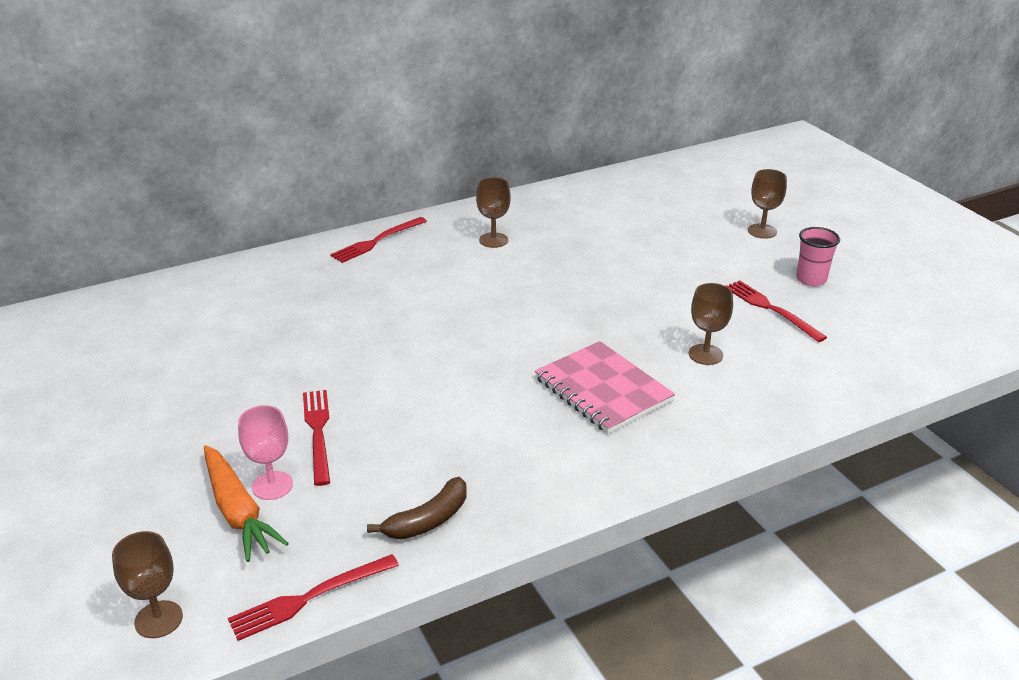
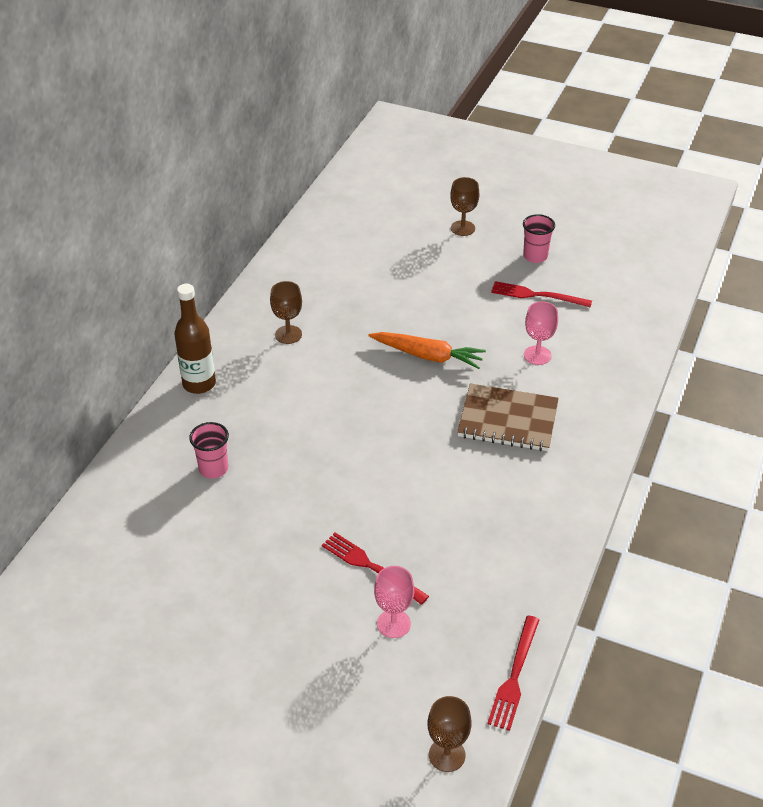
camera: 40 degrees left, 10 degrees up
(238, 511) = (396, 656): orange carrot -> orange carrot (428, 356)
(304, 299) = (213, 469): none -> pink cup
(377, 241) = (199, 384): red fork -> brown bottle
(428, 520) = (517, 580): brown banana -> none
(602, 390) = (508, 420): pink notebook -> brown notebook
(705, 354) = (537, 355): brown goblet -> pink goblet

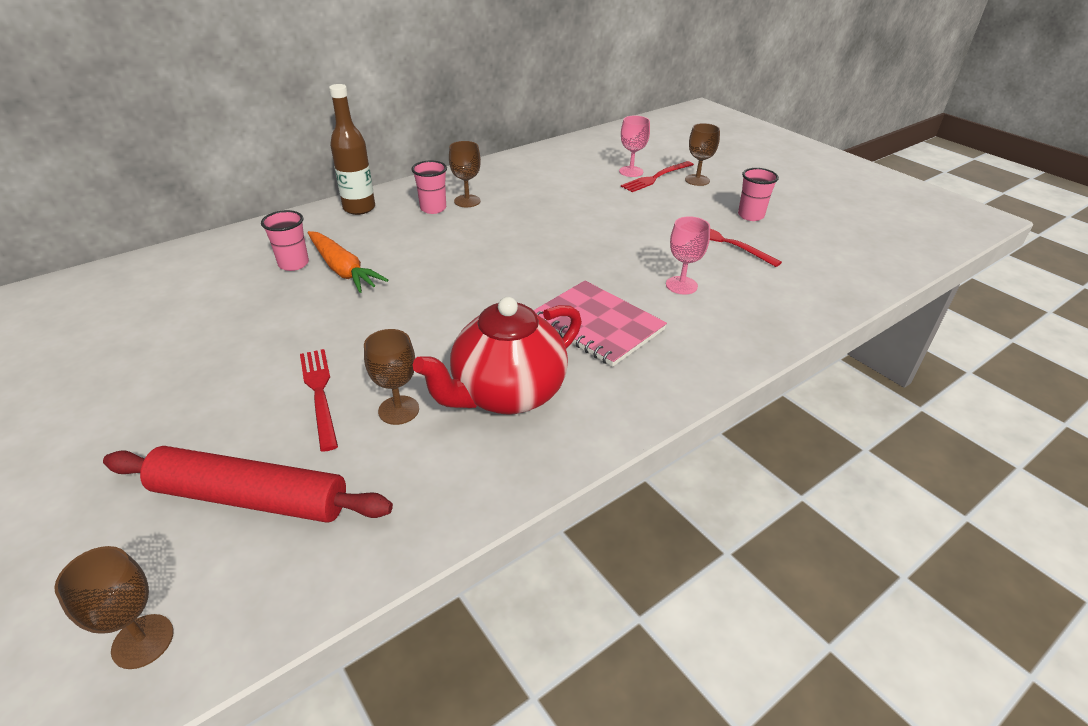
camera: 30 degrees right, 5 degrees down
(267, 356) = (433, 208): none -> pink cup
(393, 623) = (274, 457): pink goblet -> pink goblet (631, 171)
(410, 654) = (251, 497): none -> red rolling pin
(428, 356) = (570, 251): orange carrot -> orange carrot (343, 270)
(439, 552) = (398, 410): none -> brown goblet
(497, 505) = (507, 394): none -> red teapot
(508, 420) = (597, 325): brown notebook -> pink notebook
(514, 676) = (327, 587): red fork -> red fork (656, 177)

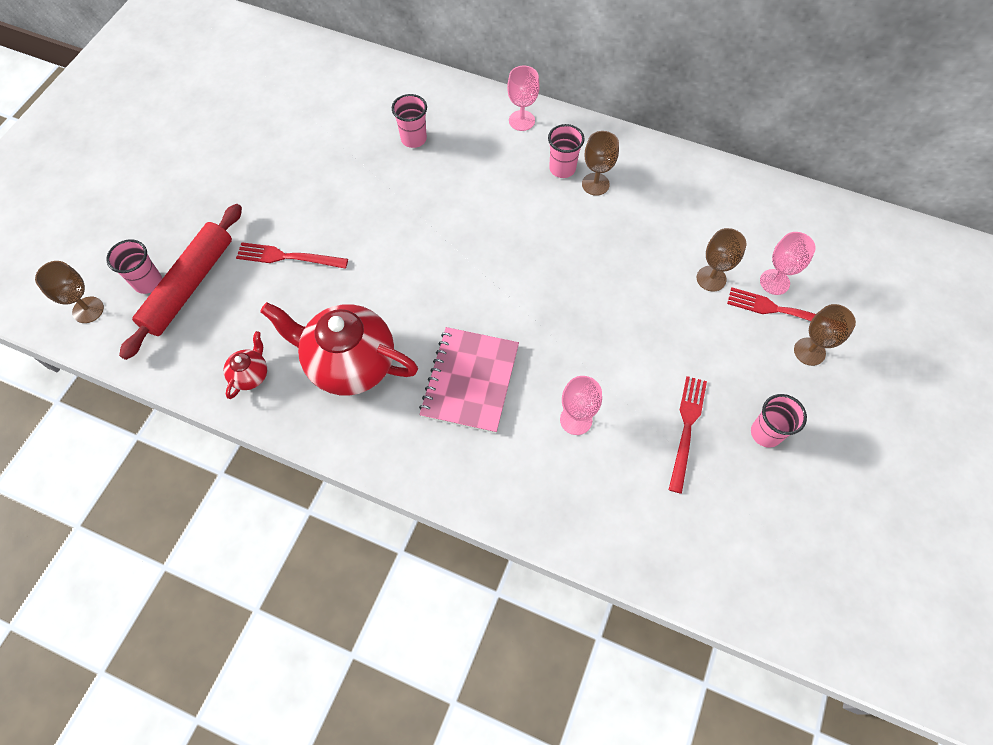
camera: 60 degrees right, 25 degrees up
(189, 542) = (148, 282): none -> pink cup
(251, 497) = (189, 286): red rolling pin -> red rolling pin turned 45 degrees clockwise
(320, 393) = (288, 257): red fork -> red fork turned 120 degrees counterclockwise
(343, 270) = (427, 173): orange carrot -> none
(359, 208) = (521, 120): brown bottle -> pink goblet
(398, 410) = (298, 310): brown goblet -> brown goblet (711, 278)
(445, 482) = (250, 375): none -> red teapot

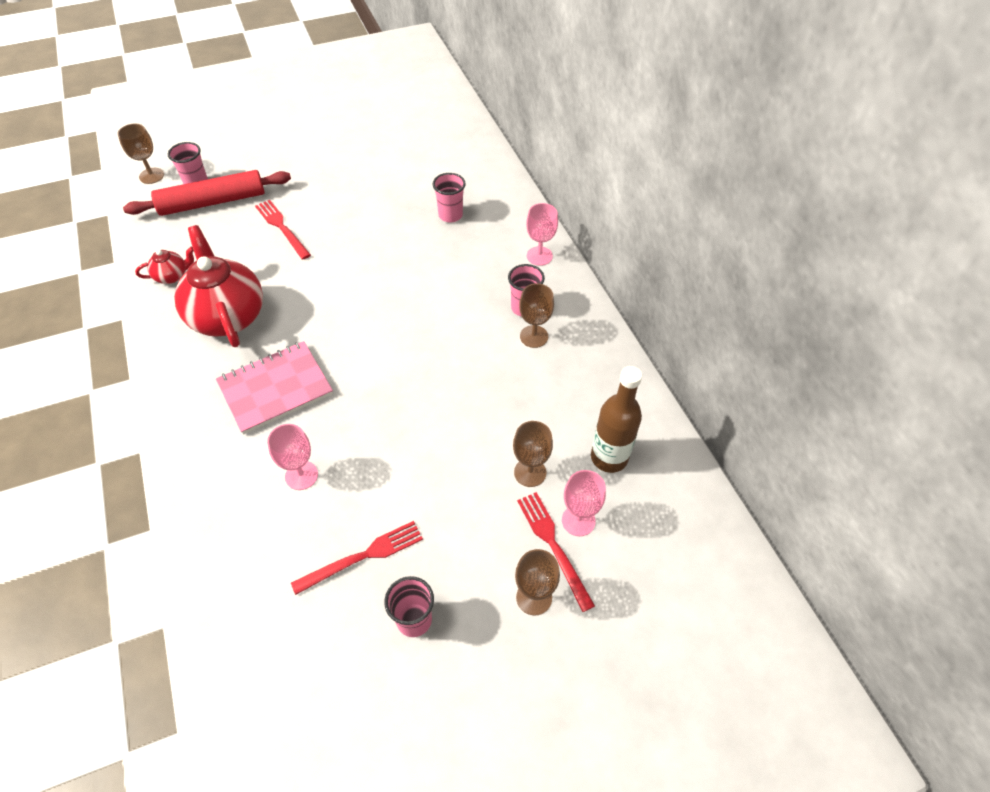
camera: 45 degrees right, 10 degrees down
(742, 226) = (609, 457): none -> brown bottle

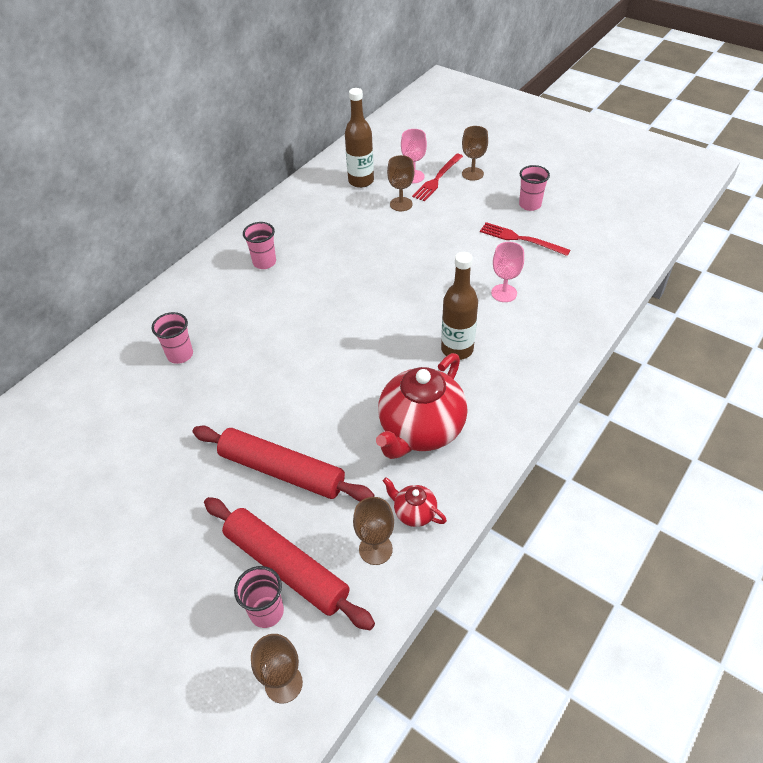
camera: 120 degrees left, 5 degrees down
(275, 388) = (457, 349): pink notebook -> brown bottle
(282, 227) = (282, 470): red fork -> red rolling pin
(534, 336) = (289, 246): brown goblet -> brown goblet (375, 549)
(539, 256) = (198, 278): pink goblet -> none

